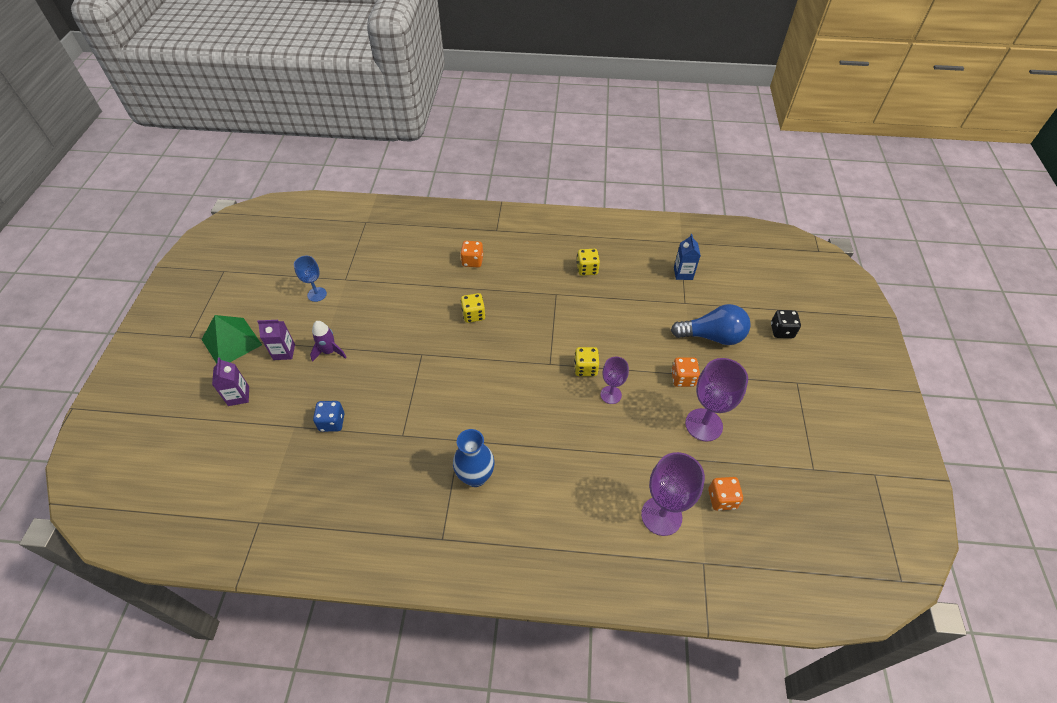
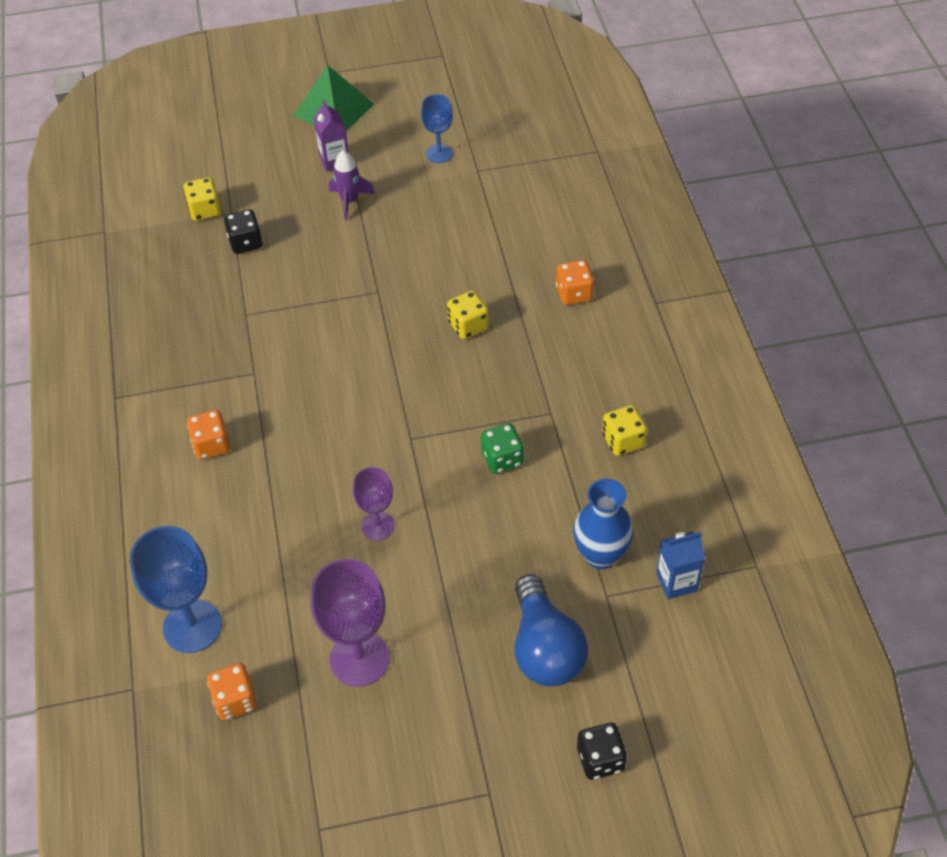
camera: 75 degrees right, 0 degrees up
(238, 396) = (258, 148): purple carton -> none
(332, 422) = (246, 243): blue dice -> black dice
(475, 476) = (204, 405): blue vase -> blue vase (601, 555)
(581, 323) = (502, 459): none -> green dice
(585, 368) = (416, 484): yellow dice -> yellow dice (205, 210)
(661, 516) = (192, 626): purple goblet -> blue goblet
(683, 378) = (440, 617): orange dice -> orange dice (211, 445)

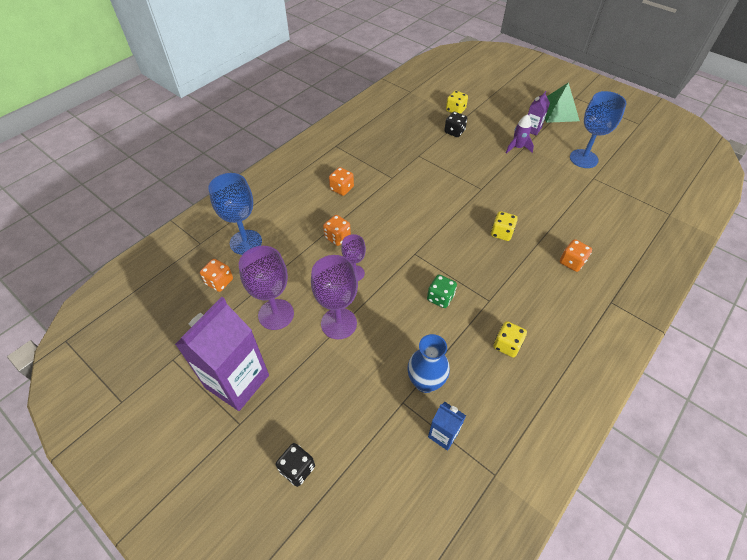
camera: 50 degrees right, 0 degrees up
(297, 507) = (337, 237): none -> orange dice
(425, 763) = (237, 381): none -> purple carton
(439, 153) = (583, 159): blue goblet -> blue goblet, size x1.69
(440, 593) = (338, 323): none -> purple goblet
(545, 648) = (345, 393): blue light bulb -> none

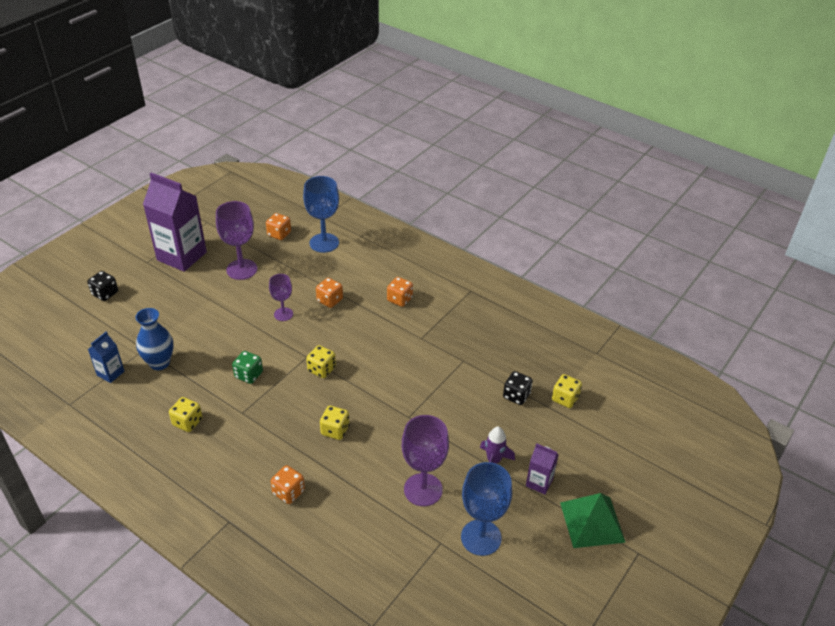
camera: 85 degrees right, 10 degrees down
(338, 323) = (227, 307): purple goblet -> purple goblet (423, 489)
(431, 242) = (321, 369): none -> yellow dice

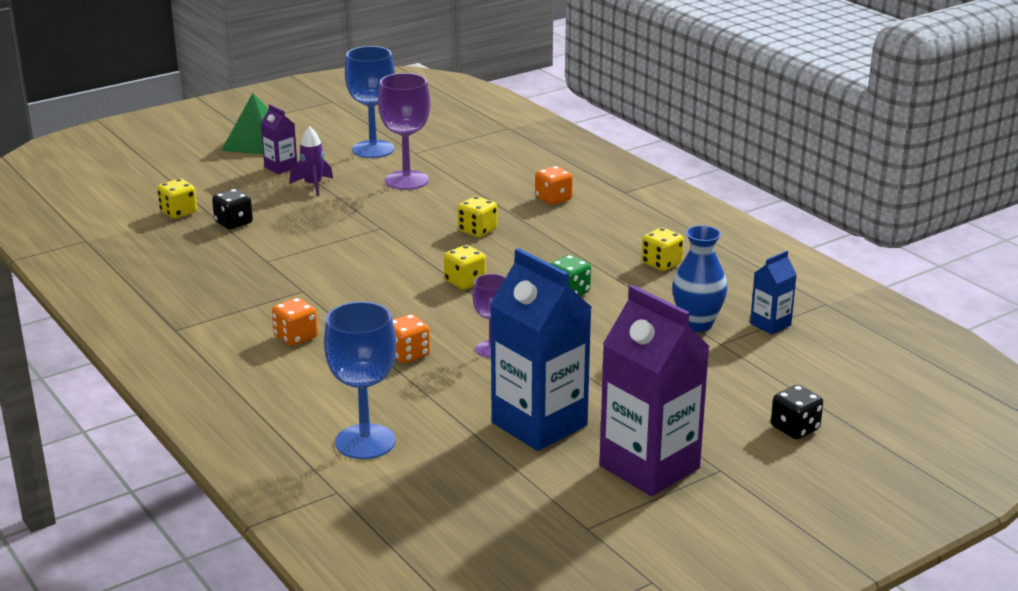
camera: 160 degrees left, 15 degrees down
(242, 269) = (539, 424): purple goblet -> blue carton
(279, 234) = (444, 474): orange dice -> none

